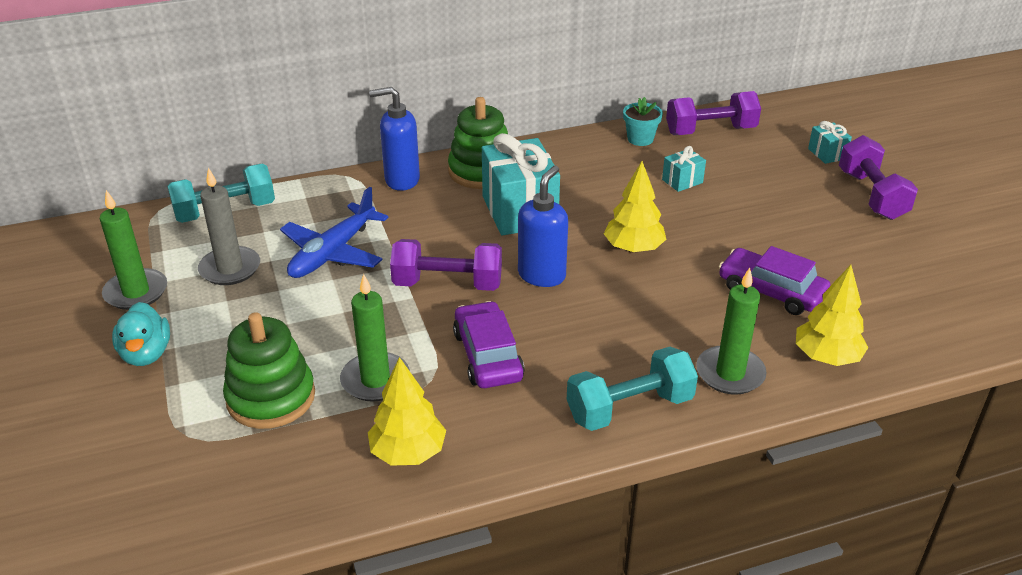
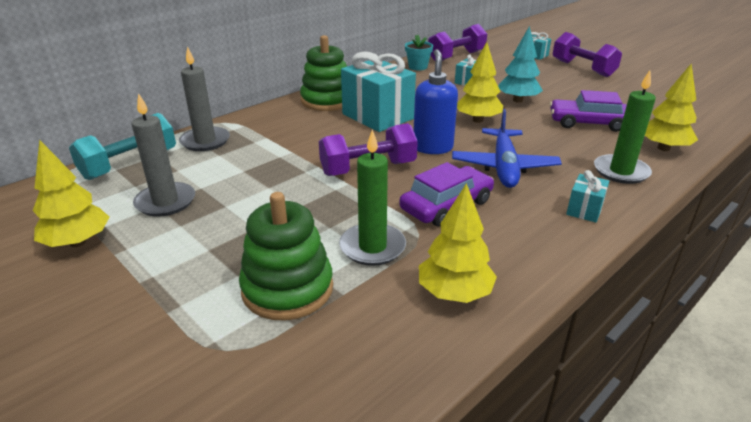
camera: 25 degrees left, 5 degrees down
(136, 292) = (78, 242): green candle -> yellow tree
(146, 354) = (125, 290): turquoise duck -> none
(312, 199) = (205, 141): none -> grey candle
(333, 252) = (253, 170): blue plane -> blue plane (504, 166)
(401, 180) = (270, 116): blue soap dispenser -> none
(488, 355) = (446, 205): purple car -> purple car turned 90 degrees clockwise
(629, 408) = (584, 210): turquoise dumbbell -> turquoise gift
(717, 230) = (518, 100): none -> turquoise tree

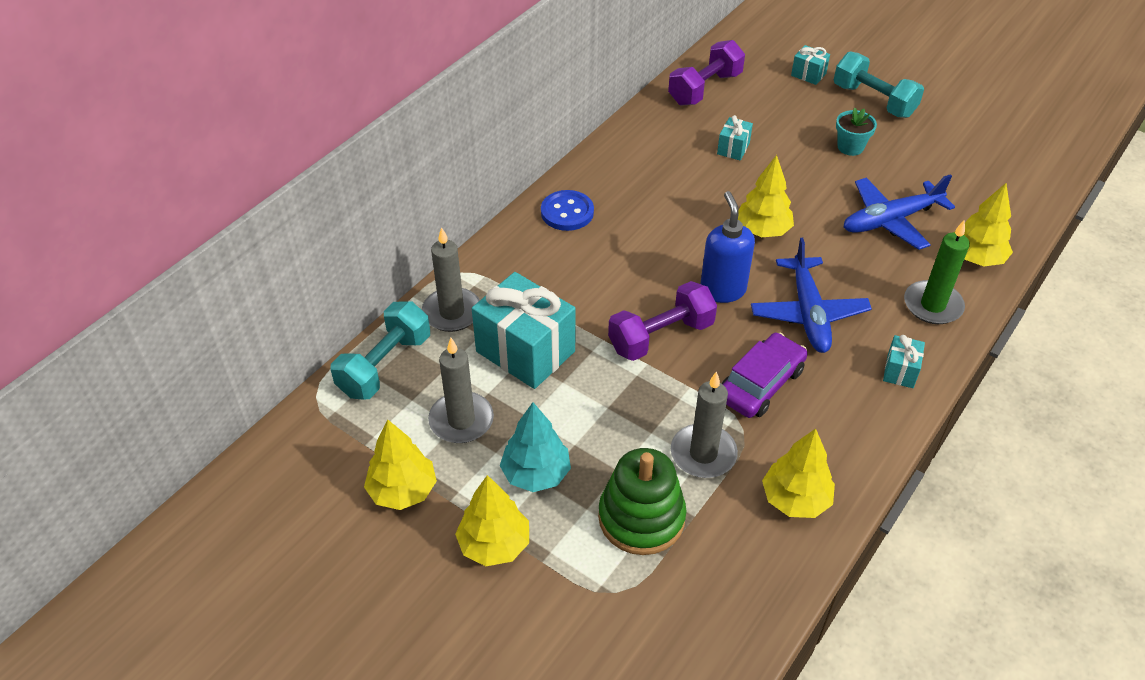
camera: 10 degrees left, 15 degrees up
(129, 292) = (494, 544): none -> yellow tree
(327, 101) = (567, 212): green stacking toy -> blue button
(372, 247) = (703, 454): green candle -> grey candle
(377, 116) = (641, 237): turquoise gift -> turquoise gift (525, 351)
(418, 67) = (660, 121): turquoise flower pot -> turquoise flower pot (850, 147)
(518, 100) = (803, 183): turquoise tree -> turquoise tree (536, 474)
(582, 68) = (873, 101): purple dumbbell -> turquoise dumbbell
(588, 123) = (891, 220): purple car -> blue plane

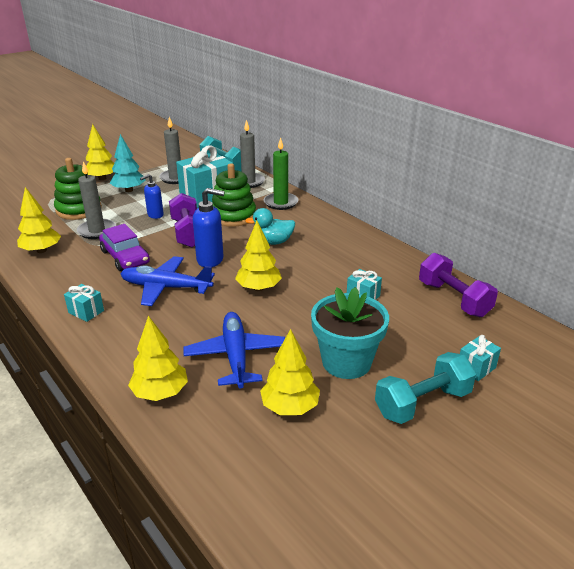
camera: 105 degrees right, 15 degrees down
(402, 491) = (148, 164): yellow tree -> yellow tree (290, 407)
(567, 212) = (314, 220): blue button -> none
(586, 299) = (233, 216): none -> green stacking toy
(619, 397) = (155, 215): none -> blue soap dispenser
(647, 241) = (273, 242): none -> turquoise duck
(850, 147) = (346, 362): turquoise flower pot -> turquoise flower pot, size x1.86
(932, 305) = (129, 347): green candle -> green candle (281, 203)

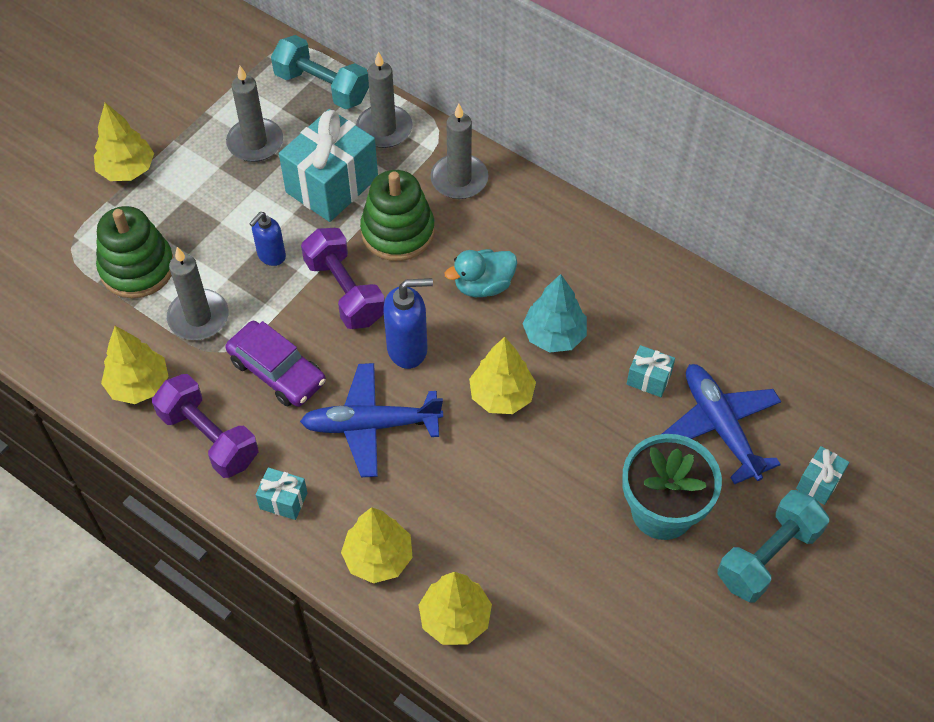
camera: 15 degrees left, 25 degrees up
(129, 190) = (192, 195): turquoise tree -> turquoise tree (554, 335)
(236, 356) = (522, 534): blue plane -> blue plane (720, 427)
(281, 203) = (459, 179): green candle -> grey candle
(290, 407) = (618, 601): yellow tree -> yellow tree (378, 557)
(453, 299) = (769, 358): purple dumbbell -> purple dumbbell (209, 437)

